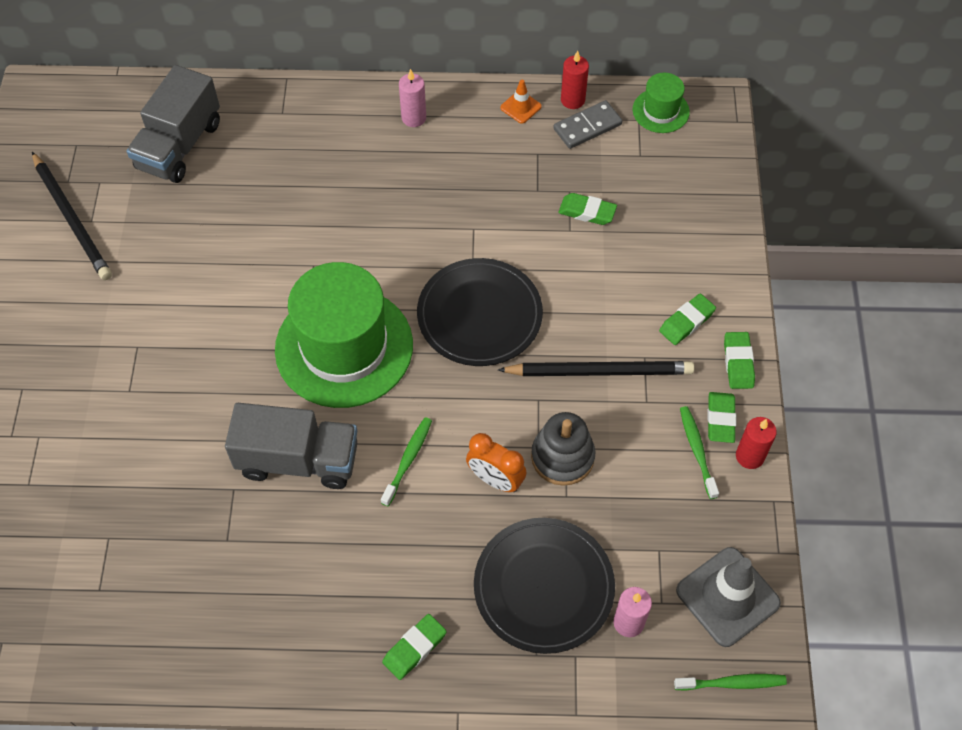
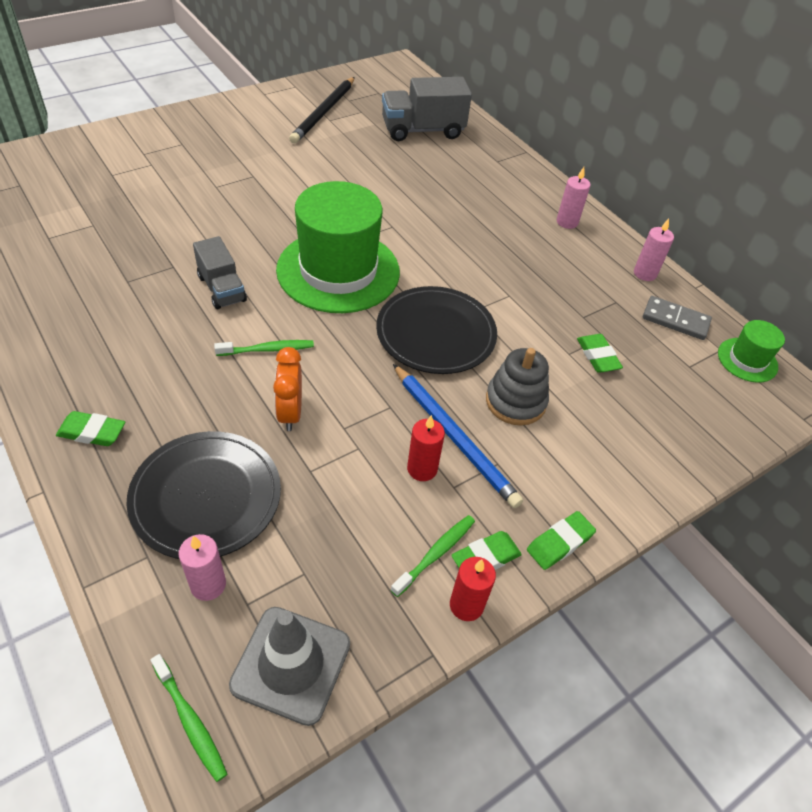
camera: 50 degrees right, 10 degrees down
(298, 460) = (222, 288): grey truck -> grey truck, size x0.64
(520, 107) = (645, 273): orange traffic cone -> pink candle
(562, 457) = (347, 449): grey stacking toy -> grey stacking toy (515, 401)
(572, 100) = (688, 300): red candle -> red candle (422, 469)
(599, 371) = (454, 437): black pencil -> blue pencil
(686, 322) = (563, 479): green eraser -> none

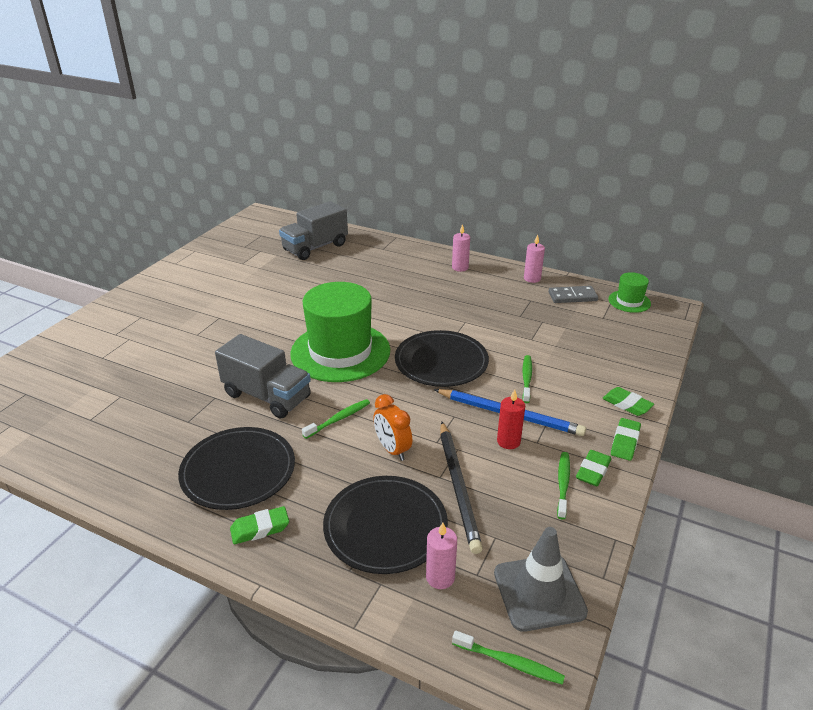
camera: 25 degrees left, 15 degrees down
(125, 359) = (238, 471): none -> black plate
(222, 288) = (267, 396): grey truck -> grey truck, size x1.57
(324, 112) = (233, 260): black pencil -> black pencil (458, 486)
(466, 605) = (607, 502): red candle -> none
(515, 401) = (526, 378): grey stacking toy -> green toothbrush
(597, 356) = (549, 334): green eraser -> green eraser (627, 404)

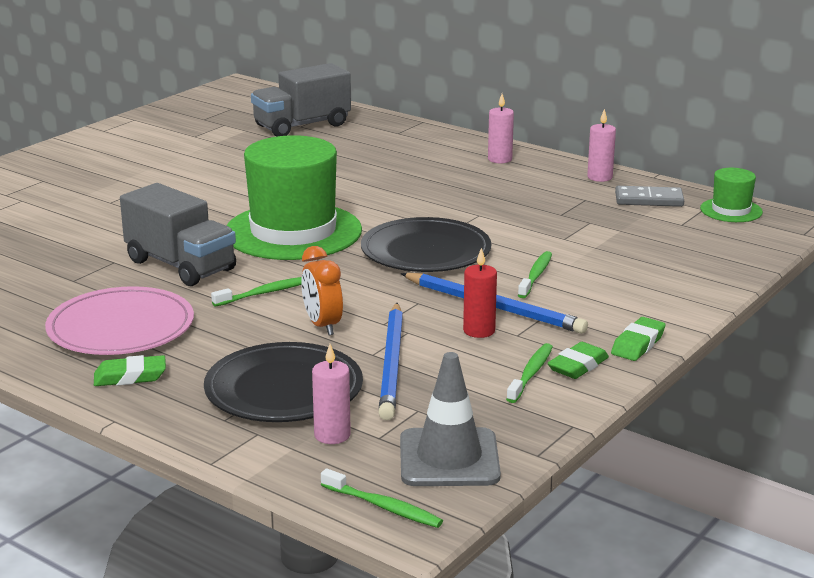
camera: 10 degrees right, 10 degrees down
(238, 471) = (121, 327): black plate -> pink plate
(458, 486) = (392, 364): black pencil -> blue pencil
(627, 404) = (662, 310): green eraser -> none

